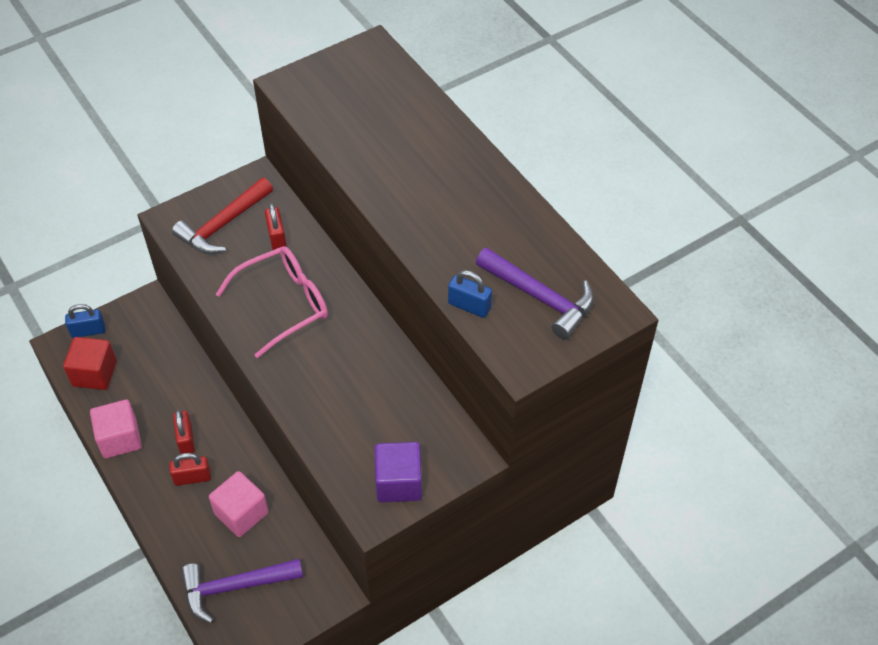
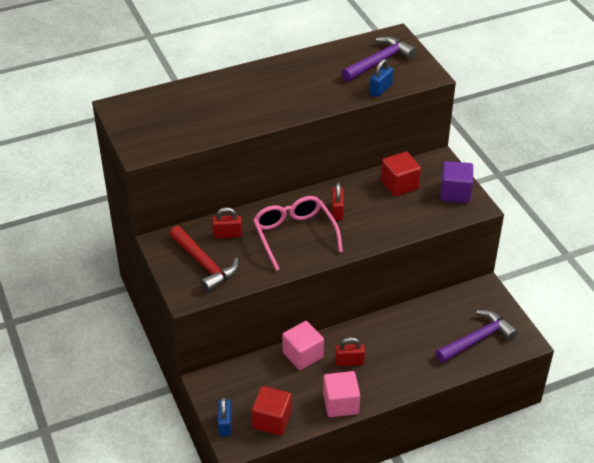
camera: 80 degrees left, 10 degrees down
(192, 478) = (384, 359): red padlock -> red padlock (337, 211)
(235, 587) = (477, 339): purple hammer -> purple hammer turned 120 degrees counterclockwise
(241, 513) = (418, 332): pink cube -> pink cube (303, 355)
(403, 410) = (399, 185): none -> red cube

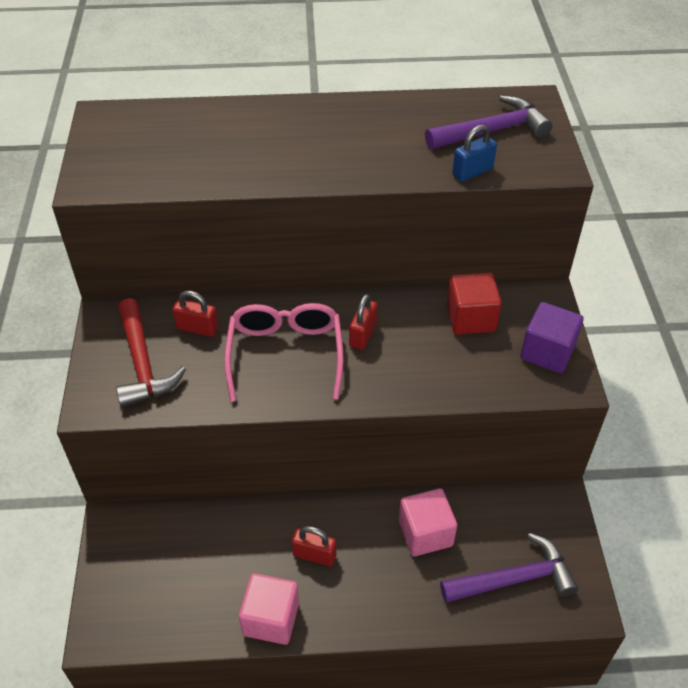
camera: 20 degrees right, 5 degrees up
(225, 424) = (101, 597): blue padlock -> none
(272, 420) = (165, 612): red cube -> none
(303, 355) = (257, 523): pink cube -> pink cube (425, 533)

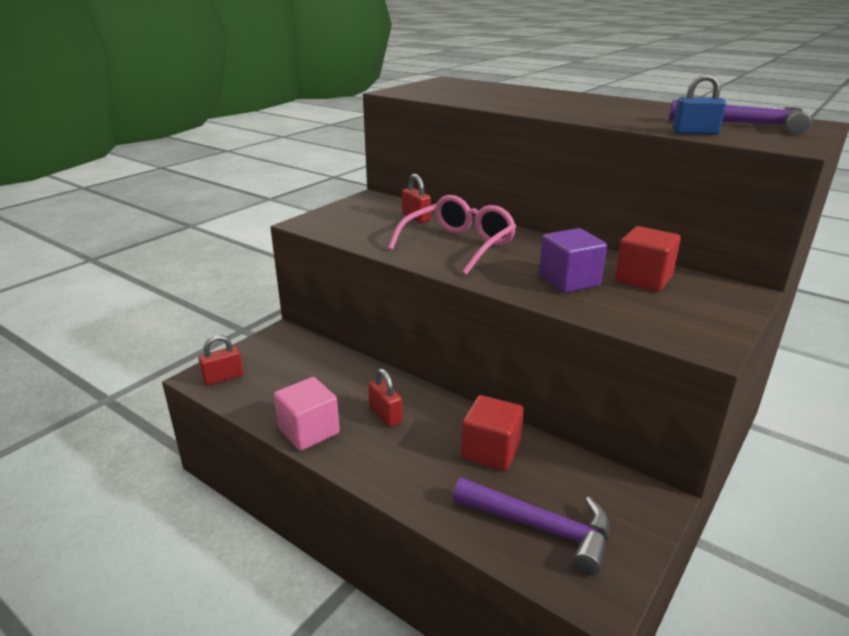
camera: 40 degrees right, 20 degrees down
(142, 363) = (360, 219): red hammer -> none
(363, 335) = (532, 256): red padlock -> red padlock (223, 378)
(425, 533) = (491, 451): pink cube -> red cube
(547, 352) = (702, 320): purple cube -> purple cube (569, 281)

